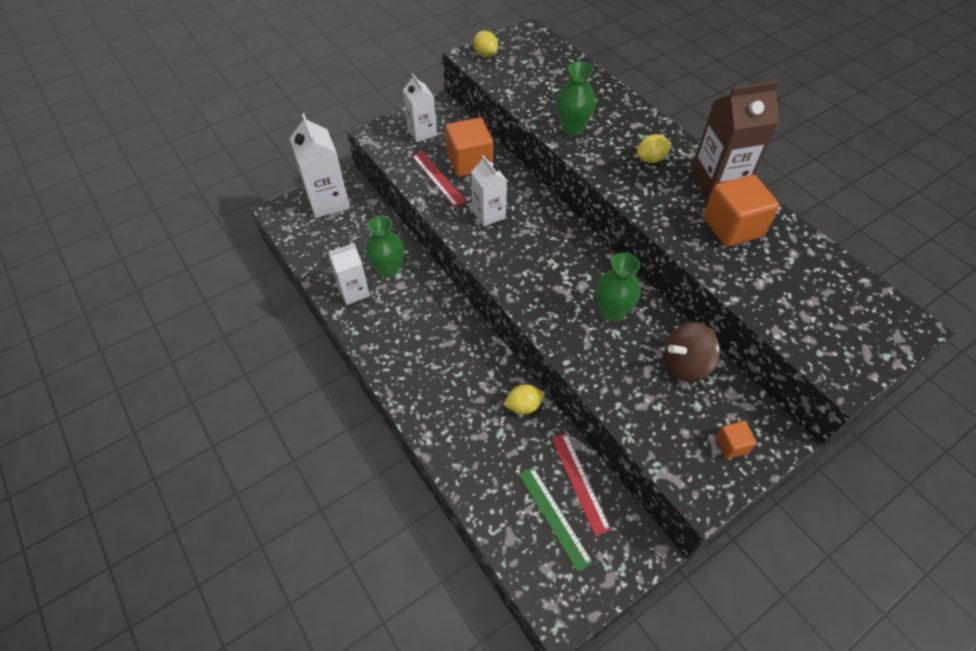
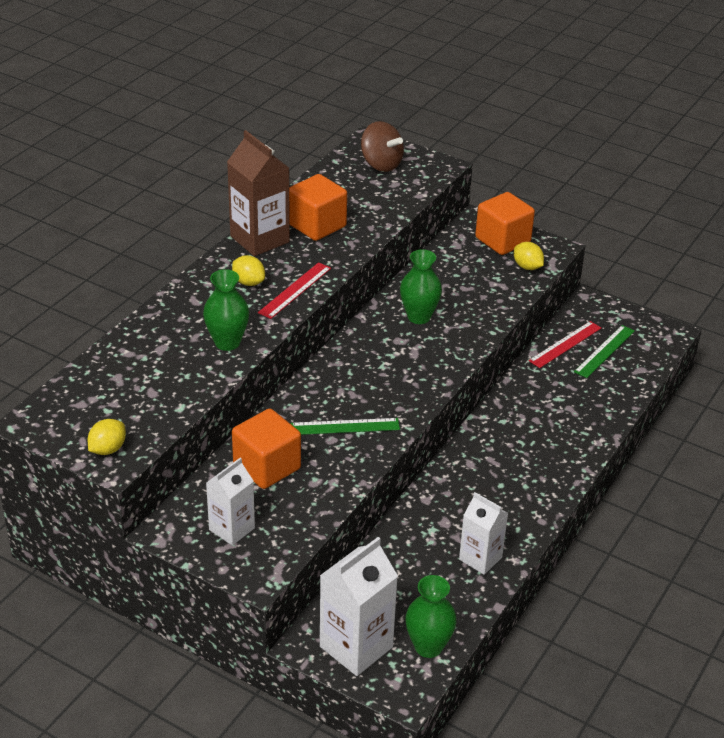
camera: 115 degrees left, 15 degrees down
(388, 270) = (430, 541): green vase -> green vase (428, 646)
(438, 178) = (311, 485): red ruler -> red ruler (295, 290)
(488, 214) = (345, 426): white carton -> green ruler
(523, 406) = (522, 391): yellow lemon -> yellow lemon (527, 267)
(685, 365) = (446, 270): brown spinning top -> brown spinning top (381, 164)
(731, 445) = (502, 240): orange cube -> orange cube, size x2.03

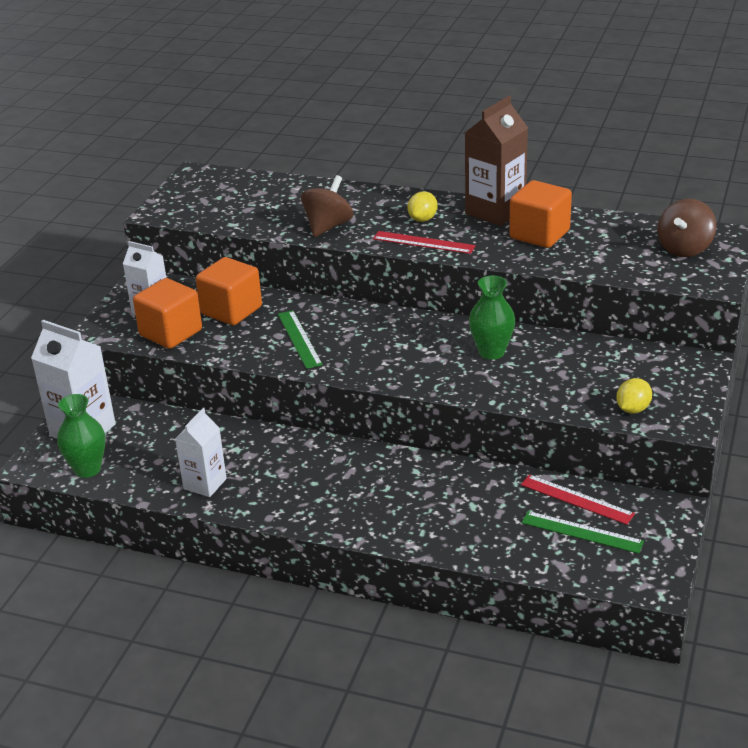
camera: 80 degrees right, 5 degrees down
(108, 449) = (172, 207): yellow lemon -> none
(227, 342) = (328, 226): green vase -> brown spinning top
(502, 240) = (674, 385): orange cube -> orange cube (171, 333)

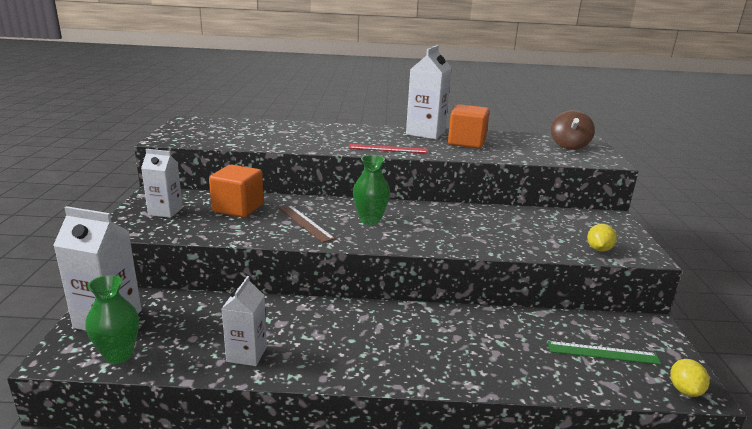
camera: 20 degrees left, 10 degrees down
(171, 333) = (189, 226): orange cube -> none
(299, 339) = (305, 223): green ruler -> brown ruler
(328, 226) = (308, 143): brown spinning top -> none
(423, 219) = (377, 137): yellow lemon -> yellow lemon (684, 390)
(491, 352) = (463, 221): green vase -> green vase (370, 220)
(495, 211) = (425, 133): brown carton -> white carton
(576, 499) = (577, 327): red ruler -> none

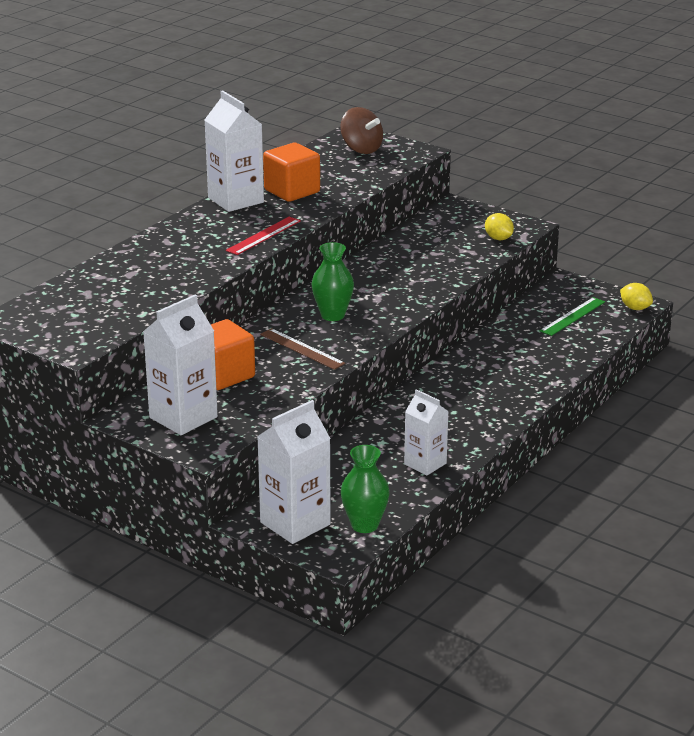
camera: 55 degrees left, 5 degrees up
(165, 211) = (183, 417): white carton -> white carton, size x1.57
(305, 223) = (302, 349): brown ruler -> brown ruler turned 45 degrees clockwise

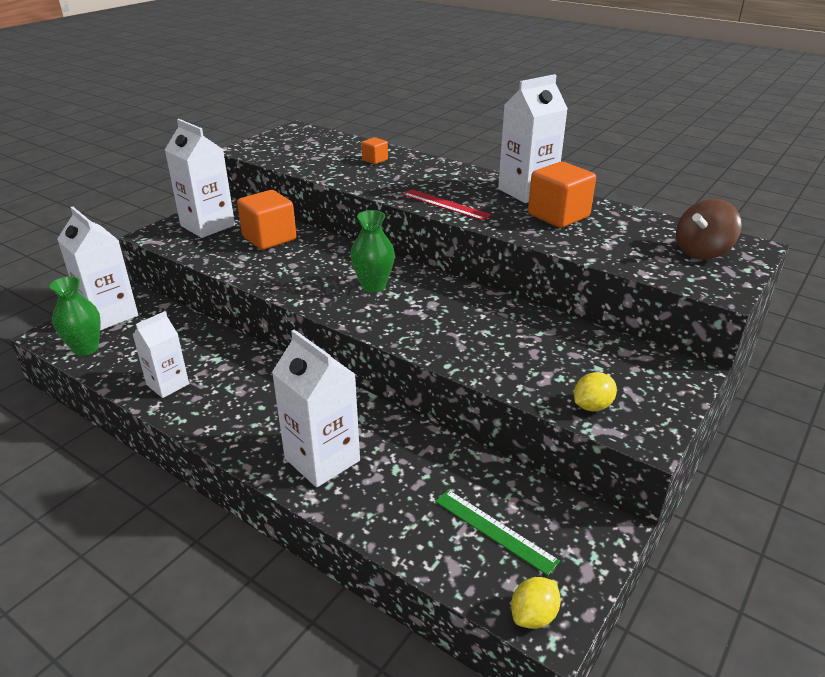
camera: 90 degrees right, 5 degrees up
(134, 269) = (375, 160): none -> orange cube
(302, 349) = (307, 271): brown ruler -> none
(516, 379) = (322, 459): none -> white carton

